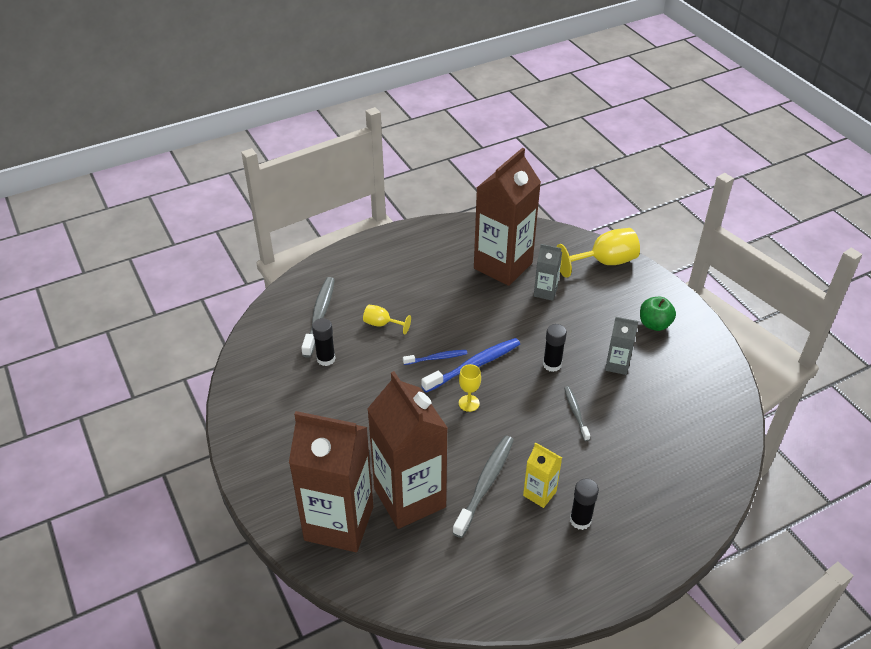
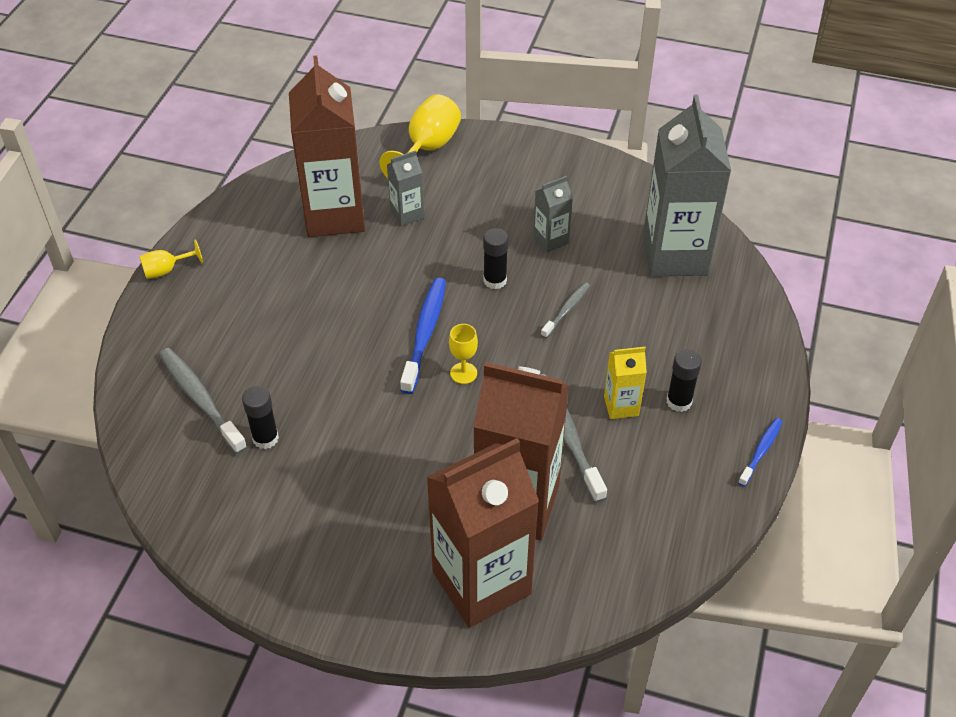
camera: 45 degrees left, 5 degrees up
(382, 324) = (281, 359): yellow goblet -> yellow goblet (166, 270)
(437, 358) = (380, 353): blue toothbrush -> blue toothbrush (761, 451)
(575, 413) = (566, 310): grey toothbrush -> grey toothbrush turned 90 degrees clockwise
(654, 324) = (539, 180): green apple -> none
(692, 431) = (675, 255): none -> grey carton

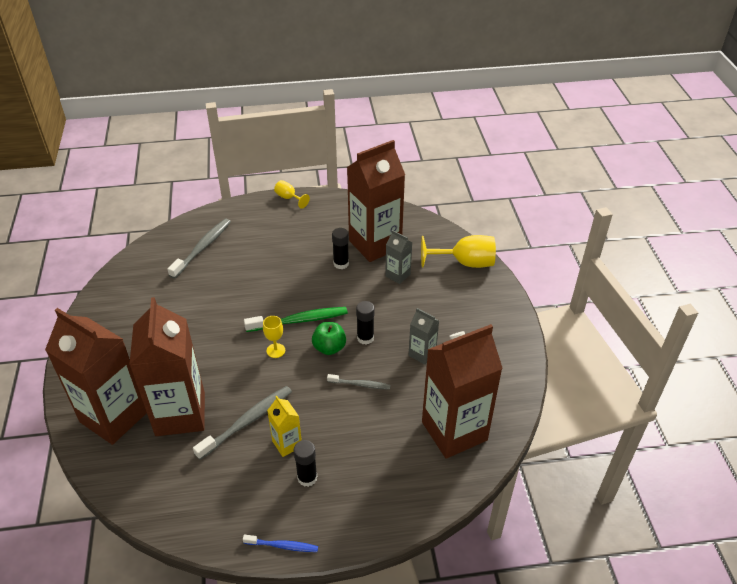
camera: 65 degrees right, 5 degrees down
(265, 438) = (186, 283): black glue stick -> black glue stick (341, 264)
(425, 333) = (299, 320): blue toothbrush -> green toothbrush
(491, 319) = (329, 348): none -> green apple
(675, 255) = (454, 431): grey carton -> brown carton

